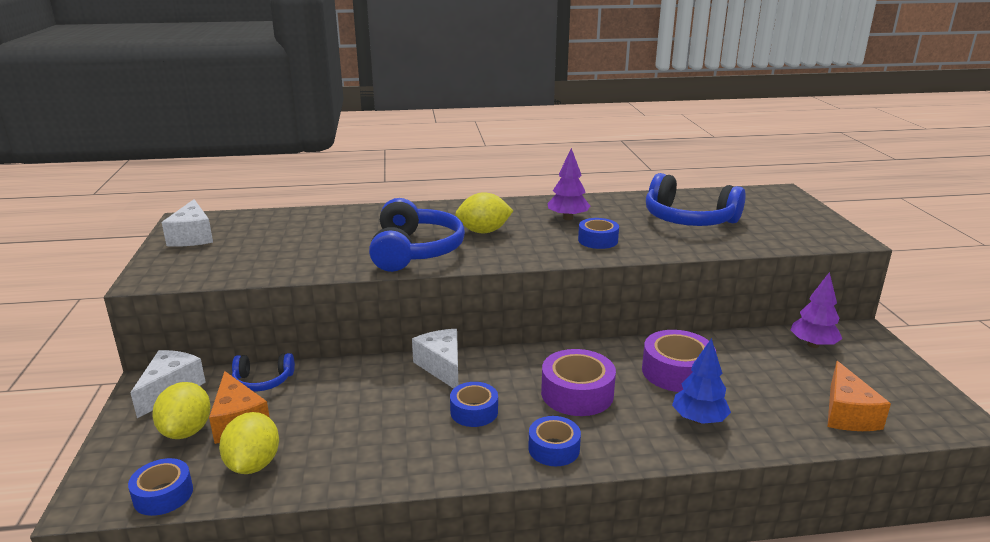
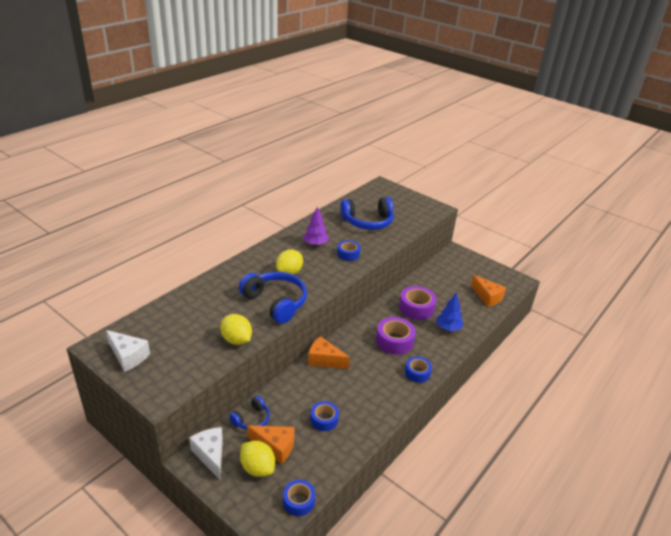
camera: 45 degrees left, 10 degrees up
(253, 464) = (315, 460): yellow lemon -> yellow lemon (236, 340)
(442, 367) = (324, 360): white cheese -> orange cheese
(474, 411) = (368, 375): blue tape -> blue tape (324, 419)
(813, 345) = (446, 267): purple tree -> none

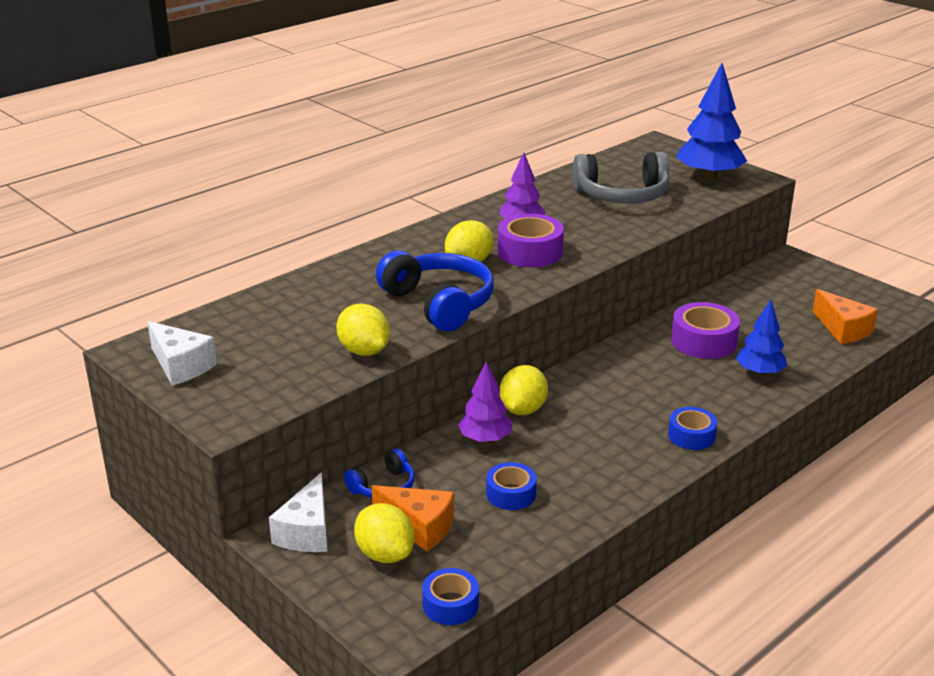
camera: 10 degrees right, 5 degrees down
(210, 455) = (307, 531): white cheese -> white cheese turned 150 degrees counterclockwise
(306, 382) = (485, 439): none -> purple tree
(324, 360) = (523, 409): orange cheese -> yellow lemon
(348, 254) = (579, 240): blue tape -> none
(368, 222) = (622, 195): blue headphones -> grey headphones
(394, 341) = (655, 388): purple tape -> purple tape (530, 252)
(412, 208) = (709, 176): none -> blue tree

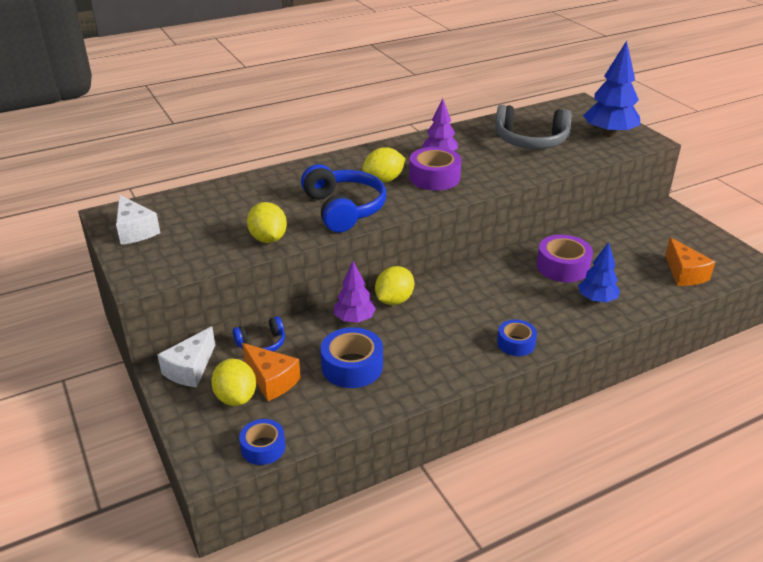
camera: 15 degrees right, 5 degrees up
(511, 494) = (352, 366): blue tape -> blue tape, size x1.57

